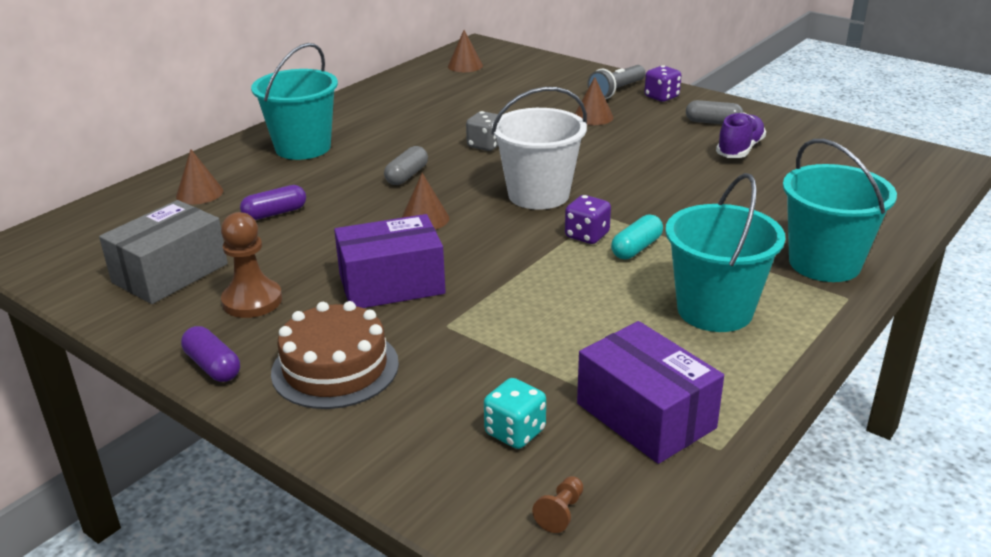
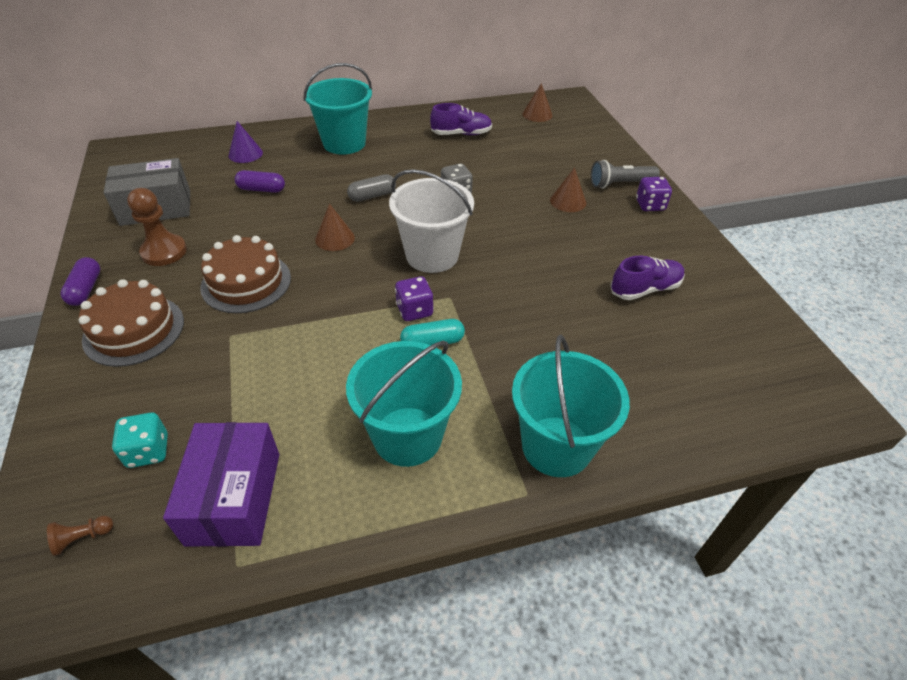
camera: 35 degrees right, 15 degrees up
(199, 193) = (245, 154): brown cone -> purple cone
(391, 284) = (246, 282): purple box -> brown cake
(416, 102) = (461, 134): none -> purple shoe
(713, 122) = (659, 250): grey capsule -> none

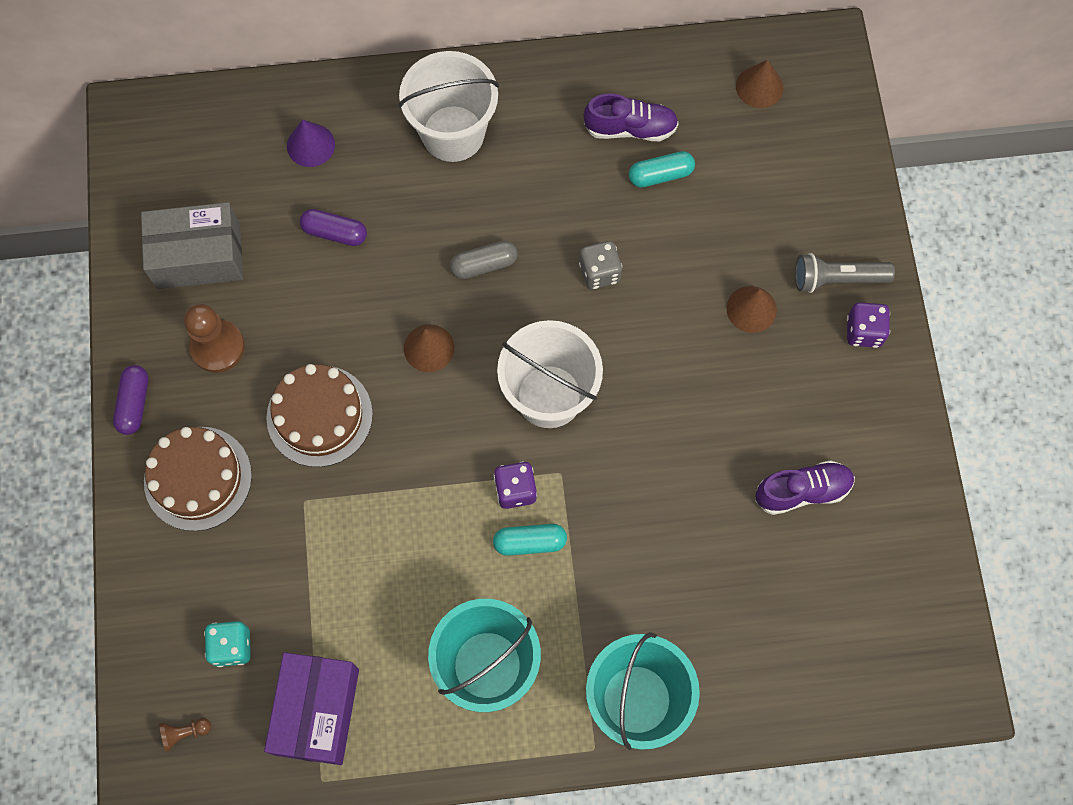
camera: 10 degrees right, 25 degrees up
(344, 143) = (453, 133): turquoise bucket -> white bucket
(486, 150) = (660, 175): none -> turquoise capsule

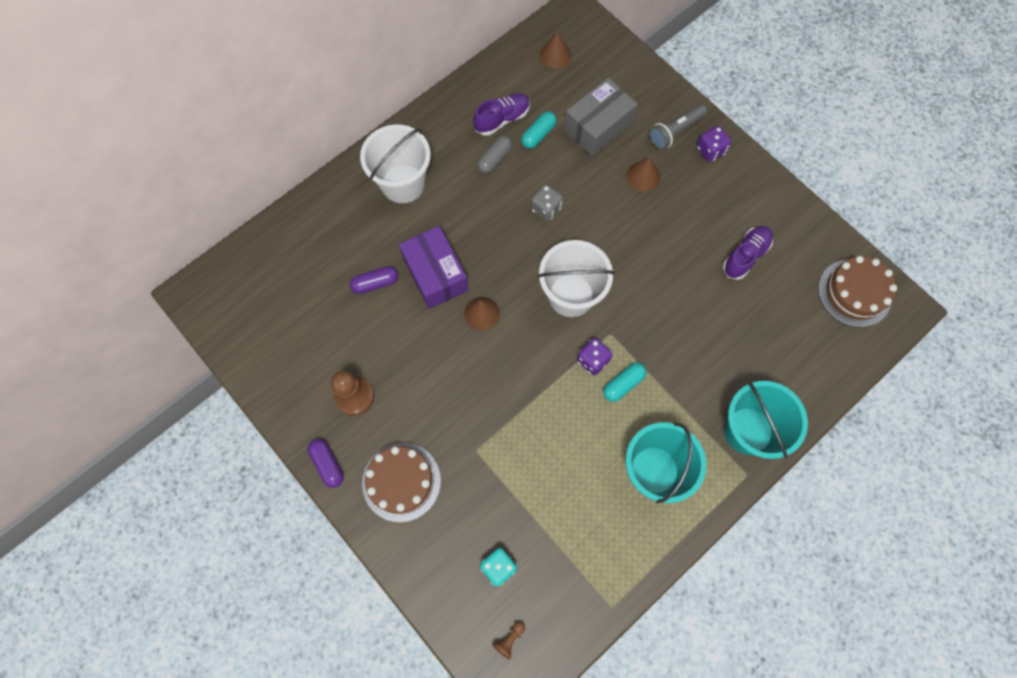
camera: 35 degrees left, 0 degrees up
(198, 256) = (301, 350): grey box -> grey box (598, 127)
(310, 145) = (322, 242): purple cone -> none
(317, 711) = (578, 568): purple box -> purple box (435, 274)
(319, 416) = (447, 395): brown cake -> brown cake (854, 293)
(484, 265) = (477, 246): grey capsule -> grey capsule (494, 159)

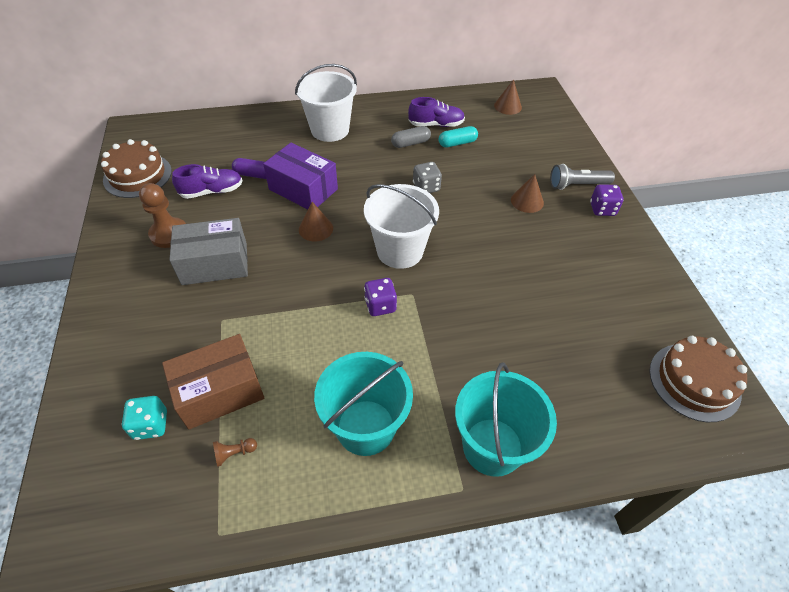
camera: 30 degrees right, 20 degrees down
(327, 464) = (103, 267): purple capsule -> none
(401, 482) = (142, 309): brown cake -> brown cake (137, 175)
(435, 274) = (303, 189): purple box -> purple box turned 60 degrees counterclockwise
(509, 639) = (97, 499): brown pawn -> brown pawn (234, 453)
(527, 510) = (220, 391): none -> brown box
(598, 127) = (510, 157): grey box -> grey box (215, 263)
(623, 384) = (393, 338): turquoise capsule -> none
(745, 256) = (587, 296): purple shoe -> purple shoe (212, 191)

